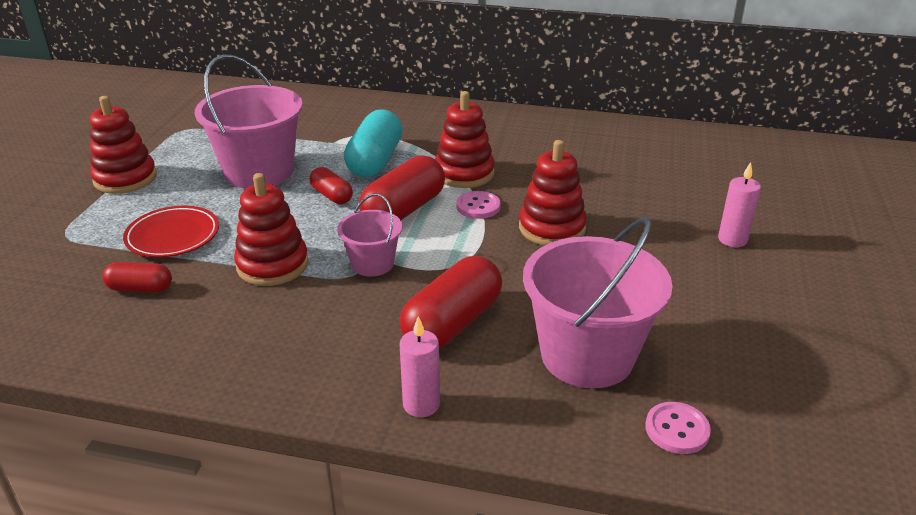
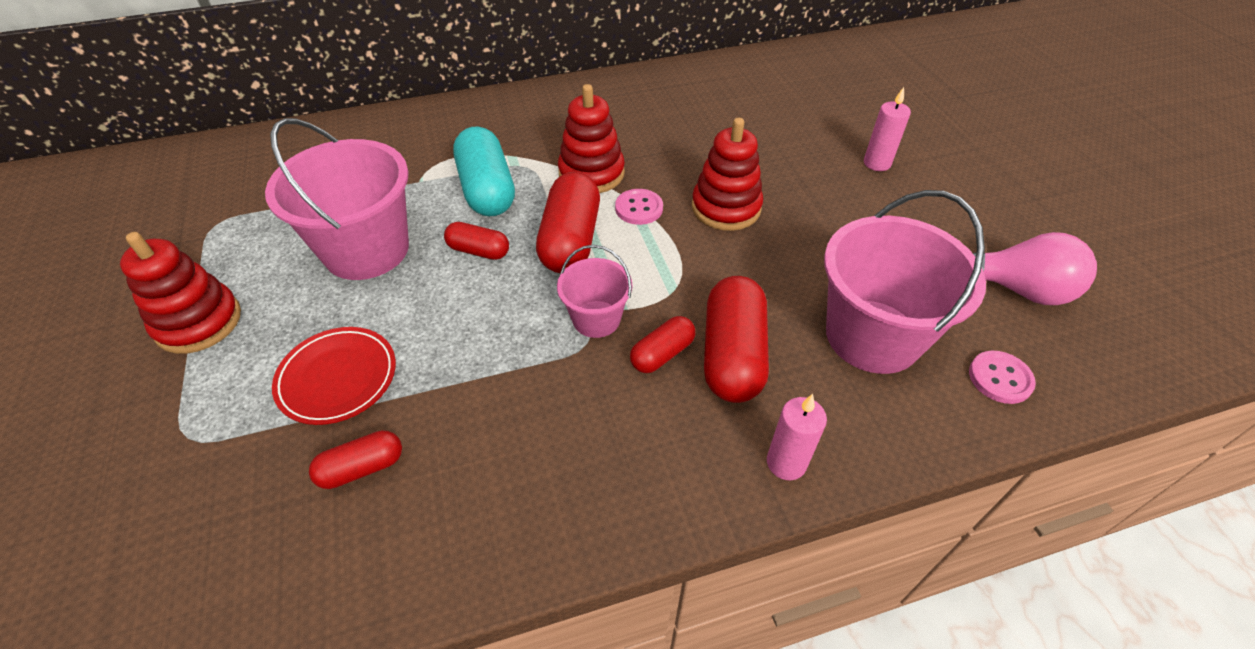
camera: 30 degrees left, 15 degrees up
(272, 265) = (492, 366): red stacking toy -> none
(398, 302) = (662, 354): none -> red capsule
(773, 376) = (1017, 289): none -> pink light bulb

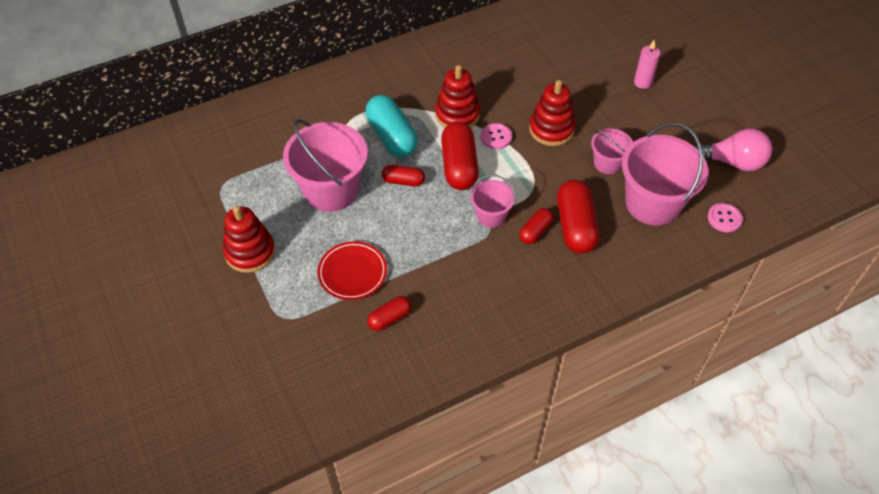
camera: 10 degrees left, 5 degrees up
(786, 463) = (615, 281): pink candle -> none
(805, 265) = (607, 163): none -> pink bucket

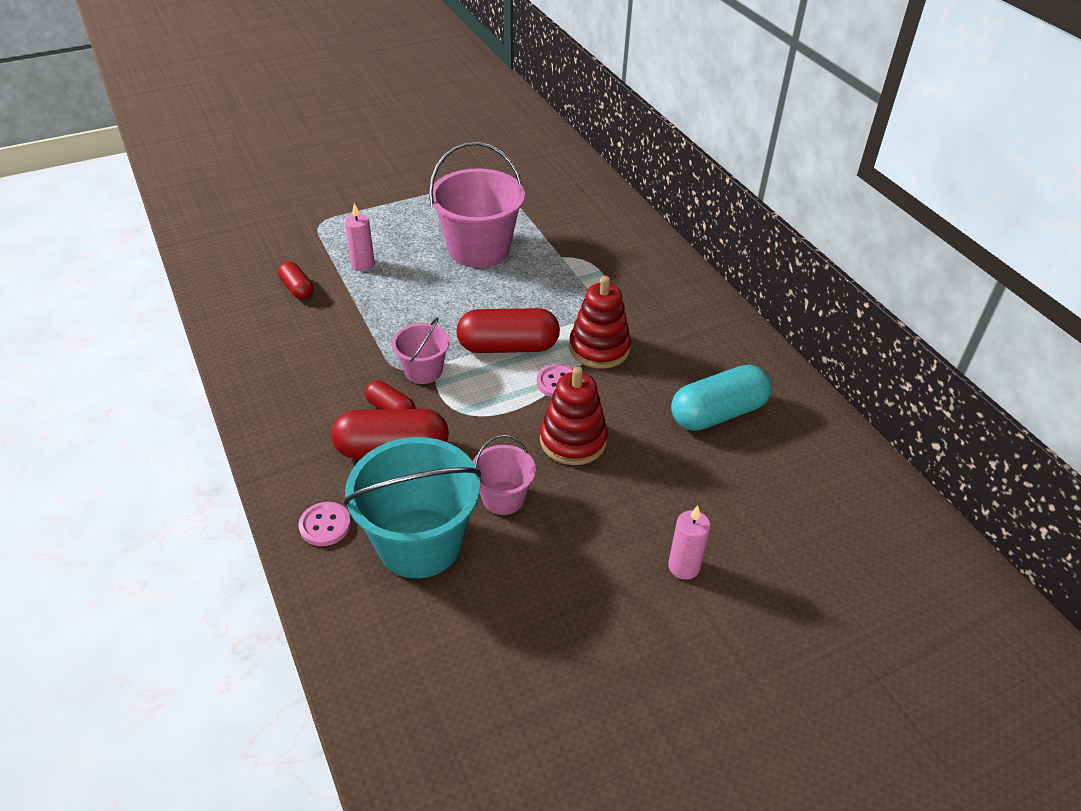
camera: 90 degrees right, 10 degrees down
(250, 252) = (404, 201): red stacking toy -> none
(352, 273) = (363, 264): red plate -> pink candle
(392, 136) = (560, 293): turquoise capsule -> turquoise capsule (718, 413)
(403, 181) = (487, 301): red capsule -> none
(652, 203) = (419, 543): pink bucket -> turquoise bucket
(724, 218) = (375, 635): pink button -> pink button (325, 525)
(733, 162) = (495, 673): pink light bulb -> none

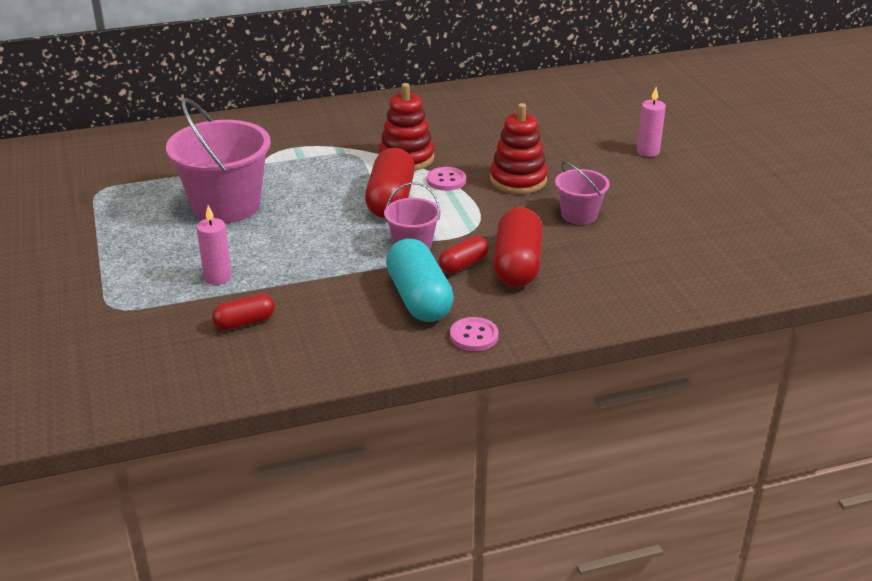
camera: 80 degrees left, 10 degrees down
(325, 525) = (606, 301): pink button -> pink button (474, 336)
(419, 543) = (626, 255): turquoise bucket -> none
(718, 413) = (497, 120): turquoise capsule -> turquoise capsule (419, 298)

